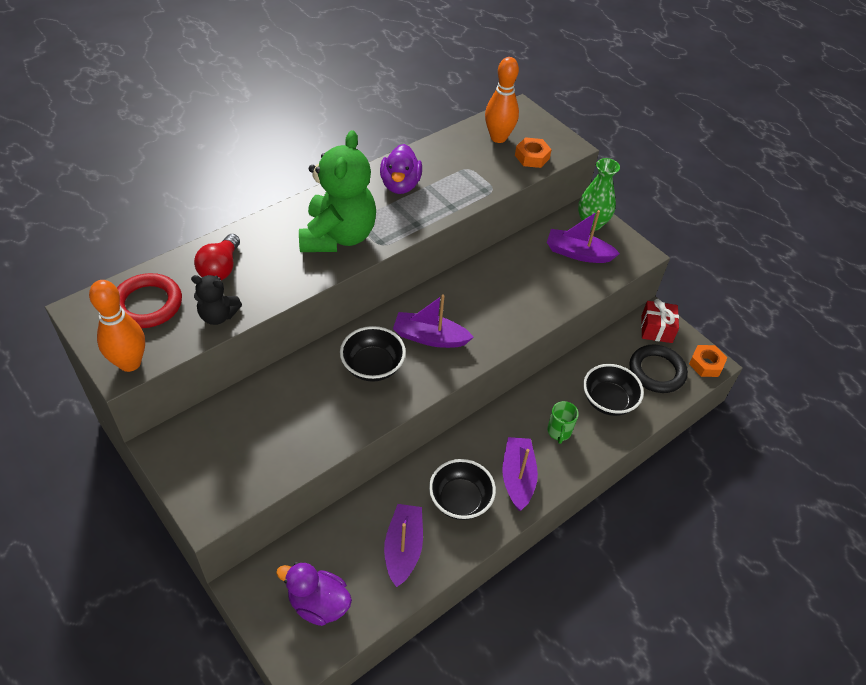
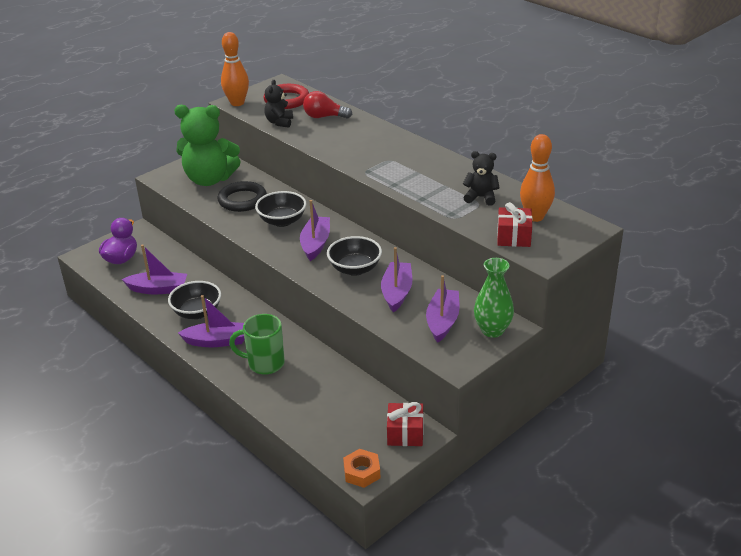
camera: 90 degrees right, 15 degrees down
(338, 236) = (369, 154): green teddy bear -> green teddy bear (209, 179)
(400, 185) = (441, 173): purple duck -> none
(456, 165) = (481, 197): none -> black teddy bear
(530, 279) = (397, 292): none -> purple boat
(532, 157) = (513, 237): orange nut -> red gift
(559, 432) = (265, 364): green mug -> green mug, size x1.58
(608, 401) = (303, 395): black bowl -> black bowl (355, 269)
(656, 371) = (345, 431): black ring -> black ring (242, 200)

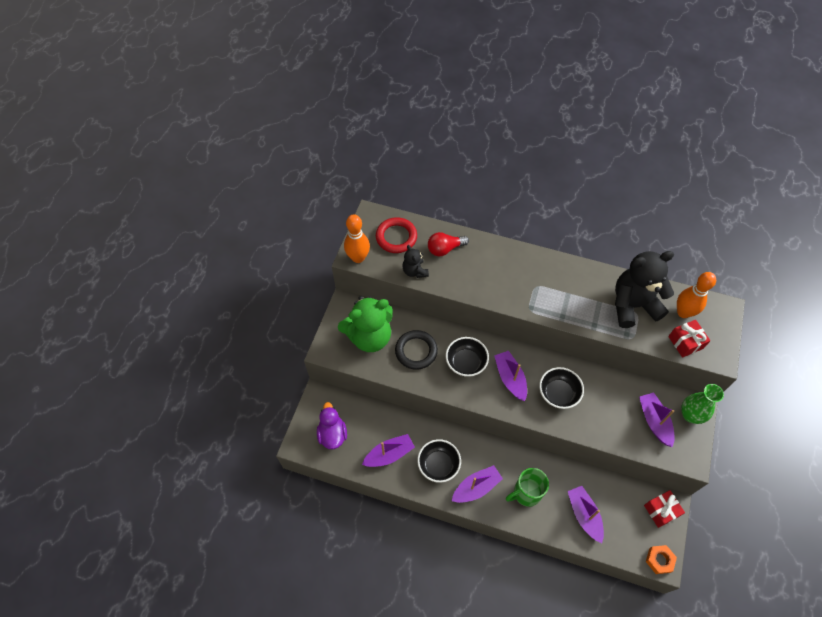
camera: 30 degrees left, 25 degrees up
(397, 292) = (604, 406): purple boat -> purple boat (584, 515)
(481, 197) = (633, 305): black teddy bear -> black teddy bear, size x2.03

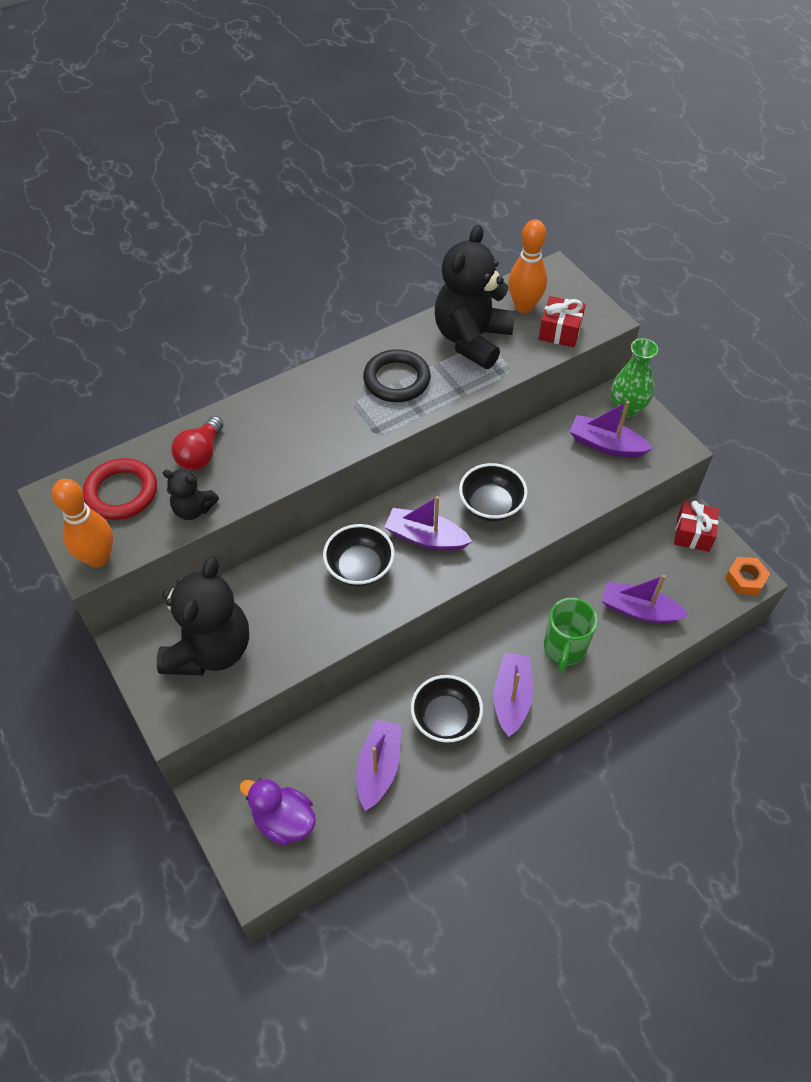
camera: 50 degrees left, 5 degrees down
(369, 337) = (210, 649): green teddy bear -> black teddy bear
(416, 351) = (287, 610): black ring -> black ring (396, 380)

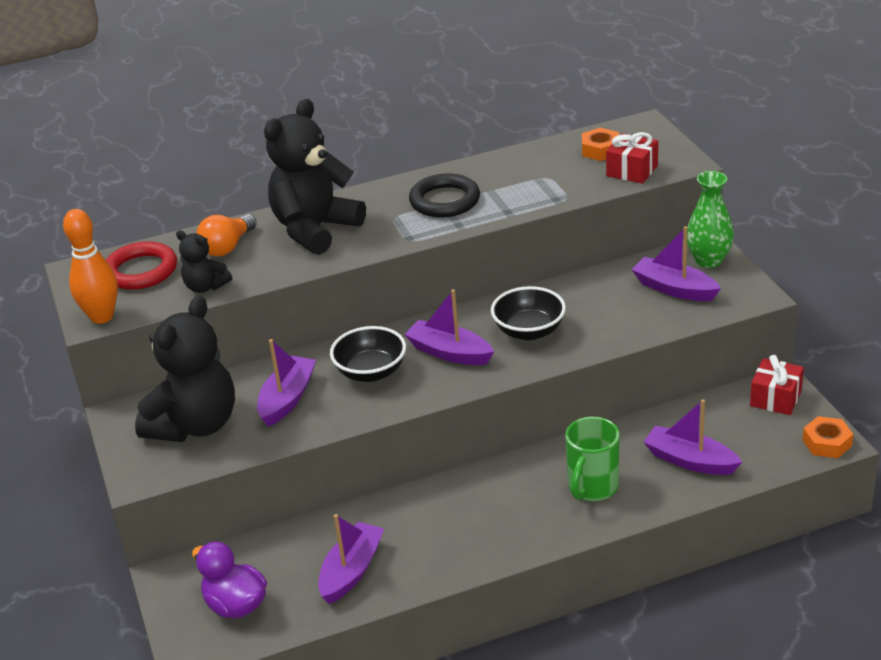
camera: 15 degrees right, 20 degrees down
(201, 454) = (227, 247): red light bulb -> orange light bulb
(445, 719) = (438, 536): black bowl -> none
(472, 339) = (535, 173): black teddy bear -> black teddy bear (315, 229)
(511, 698) = (518, 525): purple boat -> purple boat (287, 399)
(524, 306) = (600, 150): orange bowling pin -> orange nut

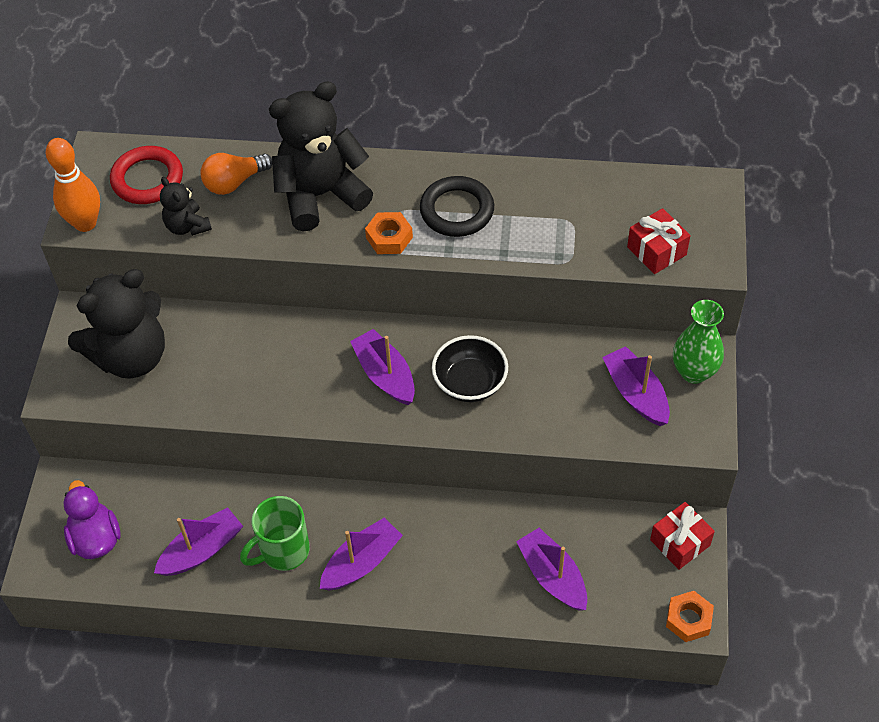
camera: 25 degrees right, 20 degrees up
(287, 399) = (220, 363): purple boat -> purple boat (361, 562)
(371, 372) = (305, 365): black bowl -> none
(592, 487) = (449, 562): green mug -> green mug (283, 551)
(600, 150) = (647, 206): orange nut -> orange nut (389, 237)

